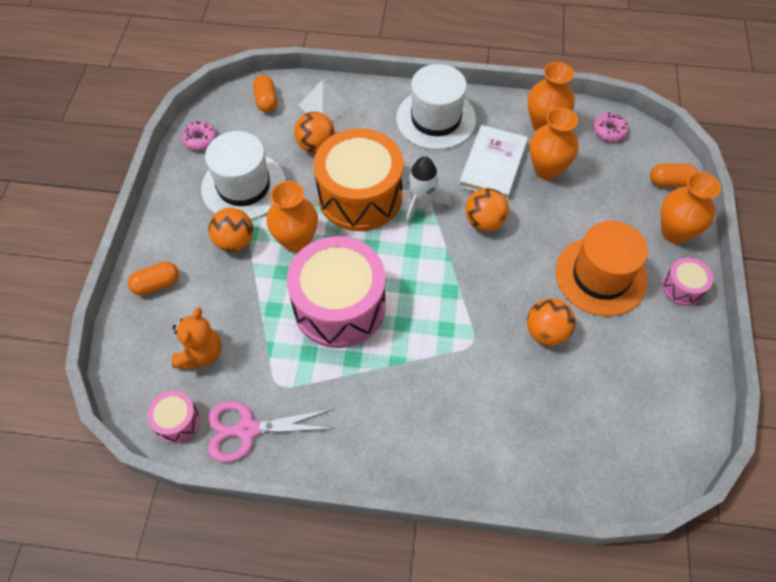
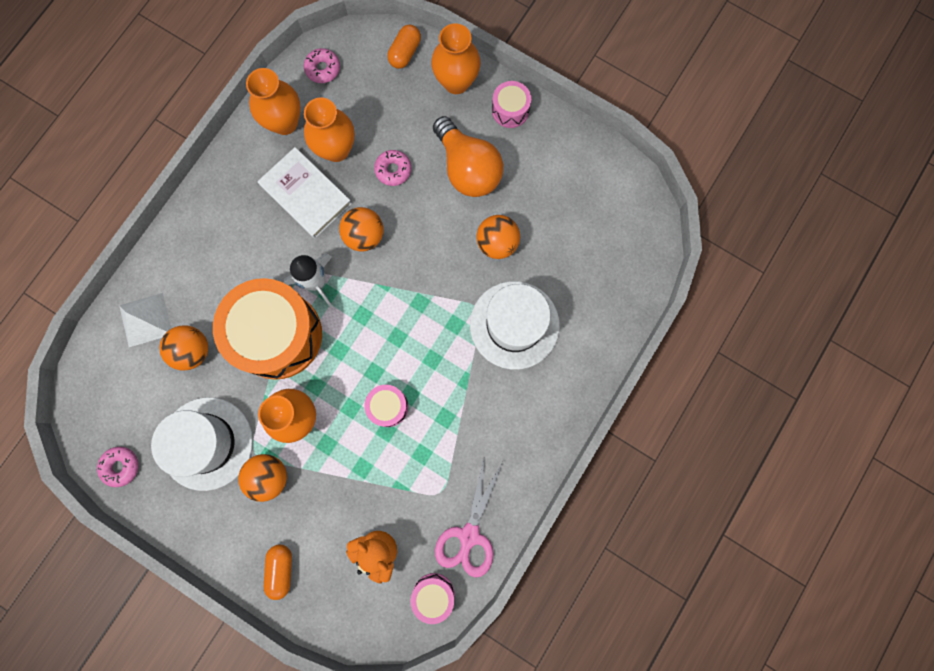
camera: 65 degrees left, 20 degrees up
(266, 101) = (105, 377): orange capsule -> none
(339, 306) = (388, 406): pink drum -> pink drum, size x0.45
(436, 119) = (222, 219): white hat -> white hat (514, 325)
(558, 218) = (393, 170): none -> pink donut
(600, 276) = (467, 169): orange hat -> orange light bulb

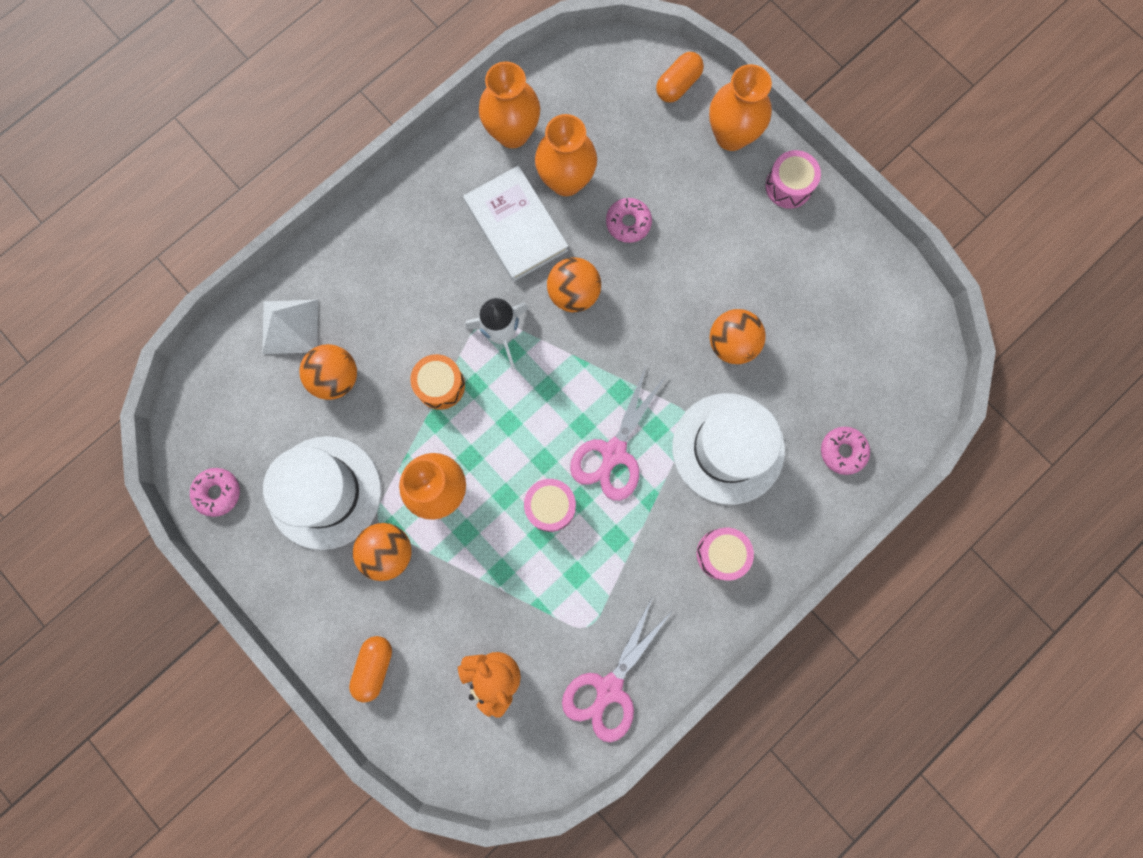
camera: 15 degrees right, 0 degrees up
(277, 335) = (440, 385): orange drum -> orange drum, size x0.45
(323, 69) = (574, 80): pink donut -> pink donut (842, 451)
(427, 352) = (613, 454): none -> pink scissors
(433, 595) = (548, 748): pink drum -> pink drum (721, 554)
(467, 169) = (719, 244): orange light bulb -> none

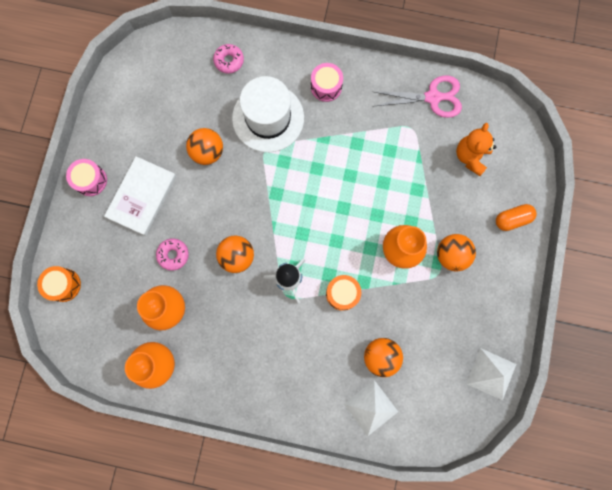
camera: 125 degrees left, 0 degrees up
(218, 492) = (491, 374): pink donut -> white pyramid
(324, 492) = (446, 313): white hat -> none
(516, 226) = (218, 318): white book -> white book (142, 197)
(550, 506) = (365, 187): pink drum -> none
(613, 454) = (313, 174): pink scissors -> none
(678, 85) = (64, 285): orange capsule -> orange drum
(731, 136) = (78, 232): orange vase -> none

